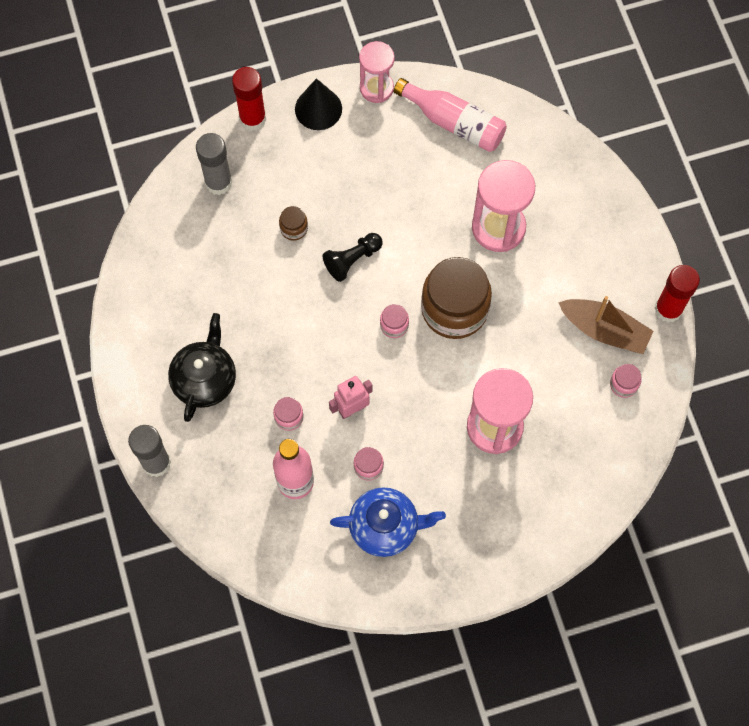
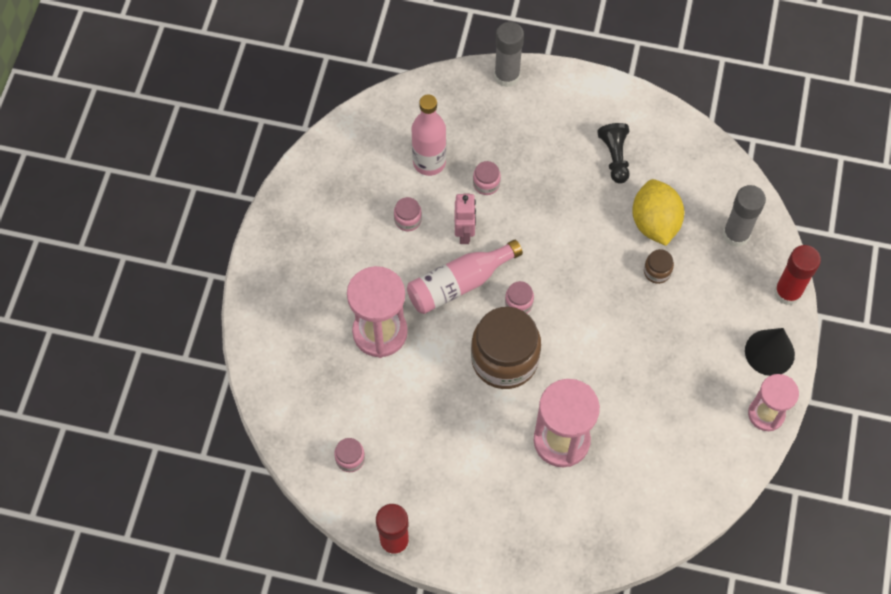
camera: 120 degrees right, 5 degrees down
(205, 379) = (556, 140): black teapot -> none
(245, 253) = (654, 223): none -> yellow lemon
(352, 260) = (599, 302): black pawn -> black pawn (615, 157)
(385, 527) = (351, 207): blue teapot -> none
(454, 123) = (692, 463): pink bottle -> pink bottle (459, 284)
(604, 330) = (409, 473): brown boat -> none

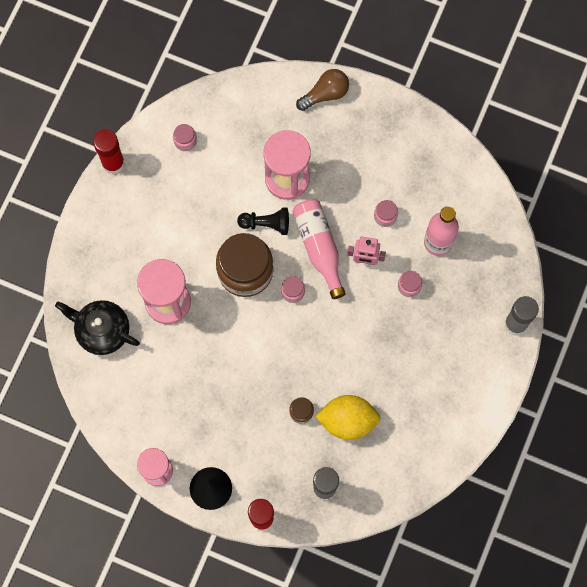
camera: 100 degrees right, 10 degrees up
(264, 307) = (325, 94): none -> brown light bulb
(614, 511) = (102, 330): none -> black teapot
(615, 157) = (418, 401): black pawn -> black pawn (266, 224)

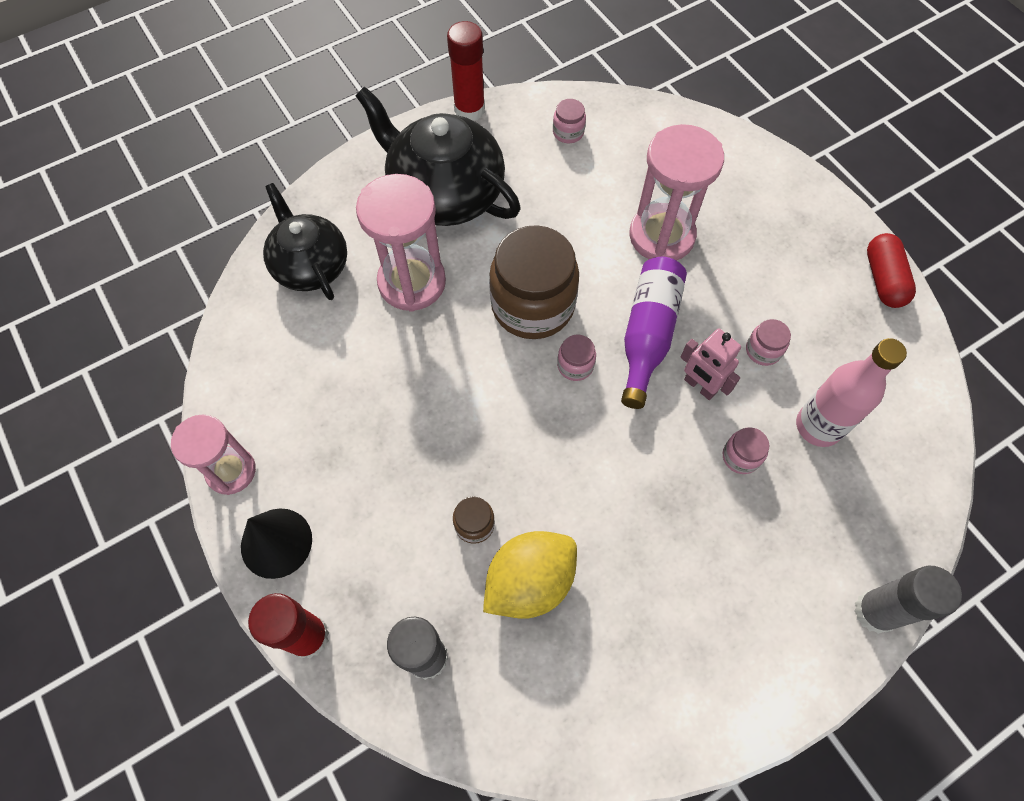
camera: 35 degrees right, 10 degrees down
(143, 232) = (445, 193): none -> black teapot
(266, 224) = (599, 269): black pawn -> none
(319, 247) = (647, 335): pink bottle -> purple bottle
(325, 94) = (773, 176): brown light bulb -> none
(347, 420) = (529, 581): yellow lemon -> yellow lemon turned 75 degrees counterclockwise
(424, 127) = (883, 279): none -> red capsule

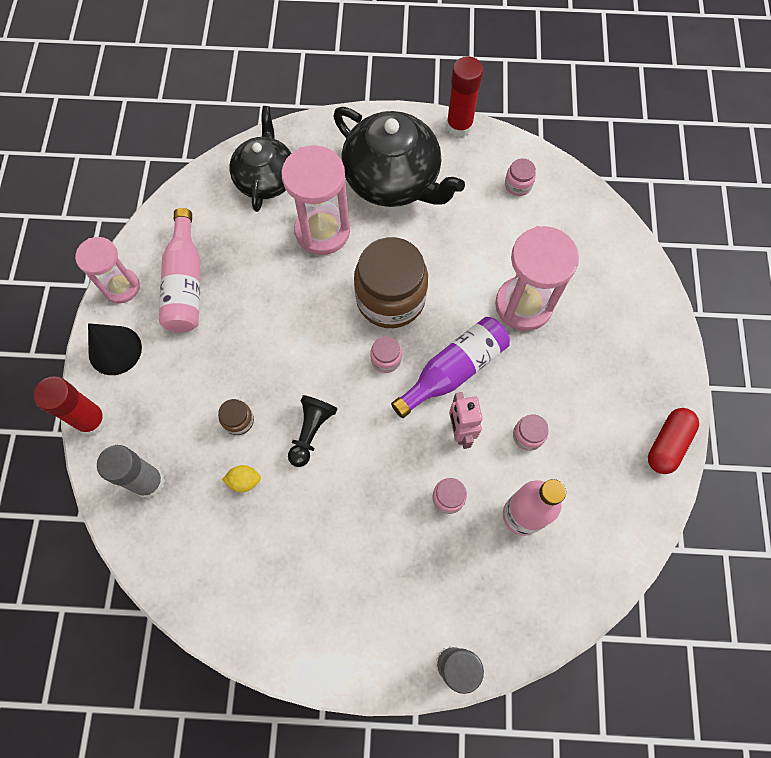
camera: 35 degrees right, 5 degrees up
(304, 422) = (185, 283): none -> pink bottle
(445, 193) = (393, 180): black teapot -> black teapot turned 150 degrees clockwise
(529, 581) = (244, 481): yellow lemon -> yellow lemon, size x0.45
(558, 484) = (311, 432): none -> black pawn

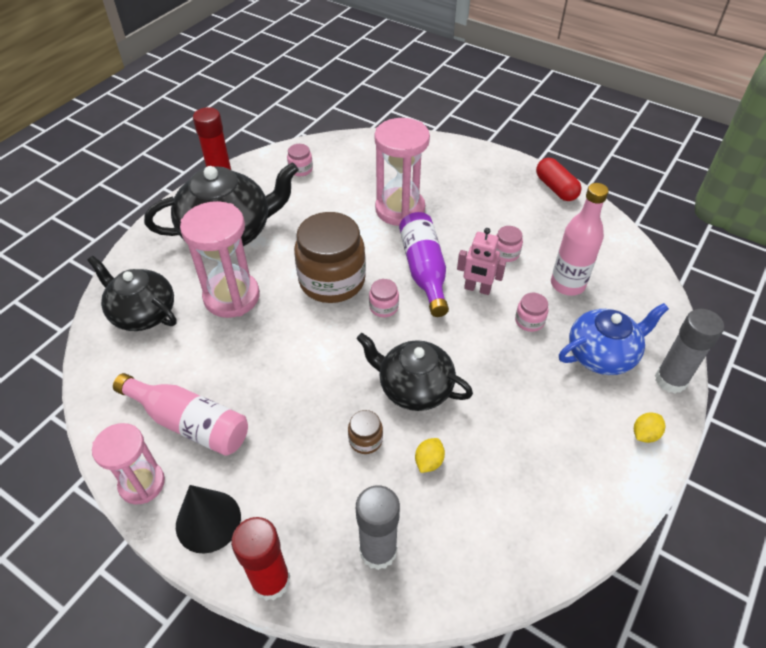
camera: 60 degrees left, 20 degrees down
(311, 432) = (414, 388): black pawn -> black teapot
(371, 658) = (644, 434): none -> yellow lemon
(446, 584) = (602, 354): none -> blue teapot

